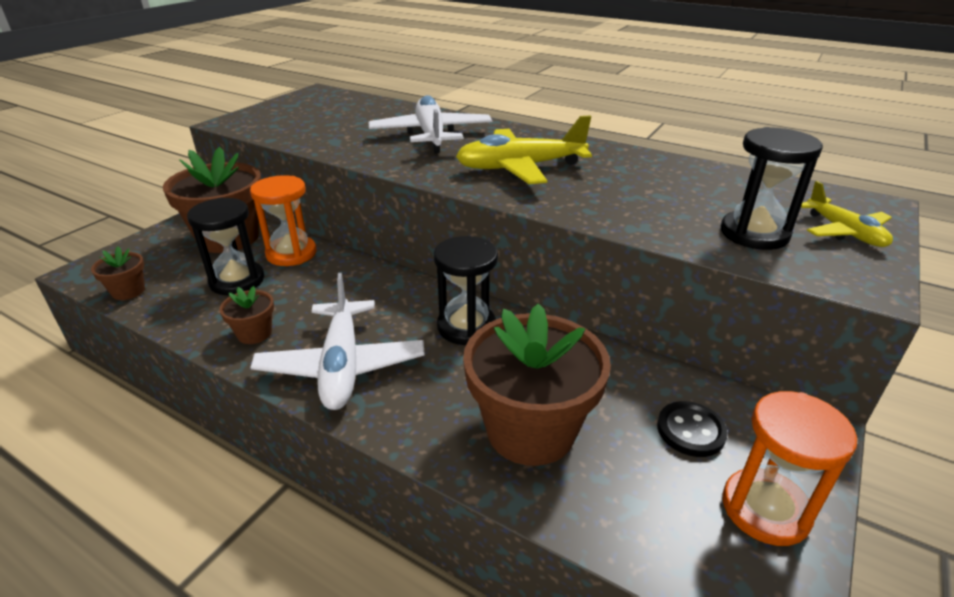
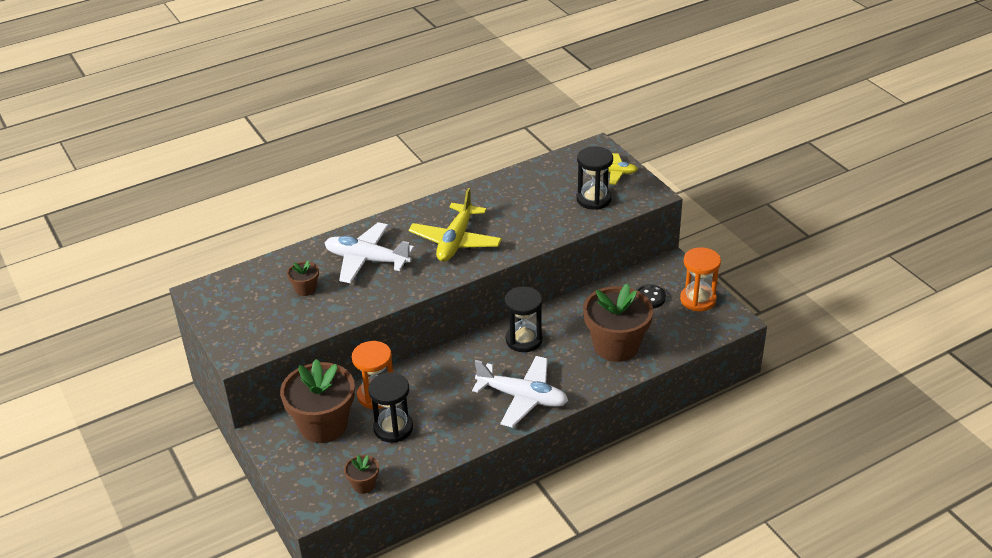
camera: 60 degrees left, 5 degrees up
(254, 333) = (464, 428): brown flower pot -> brown flower pot (305, 289)

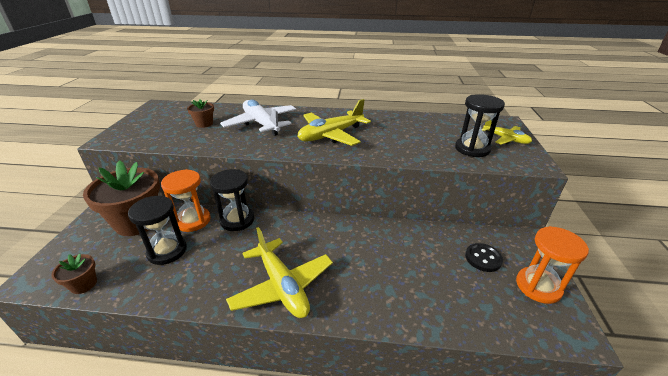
camera: 35 degrees right, 5 degrees down
(522, 397) = (282, 286): white plane -> yellow plane
(524, 340) = (337, 237): black hourglass -> black hourglass (237, 220)
(616, 346) = (413, 286): brown flower pot -> none

